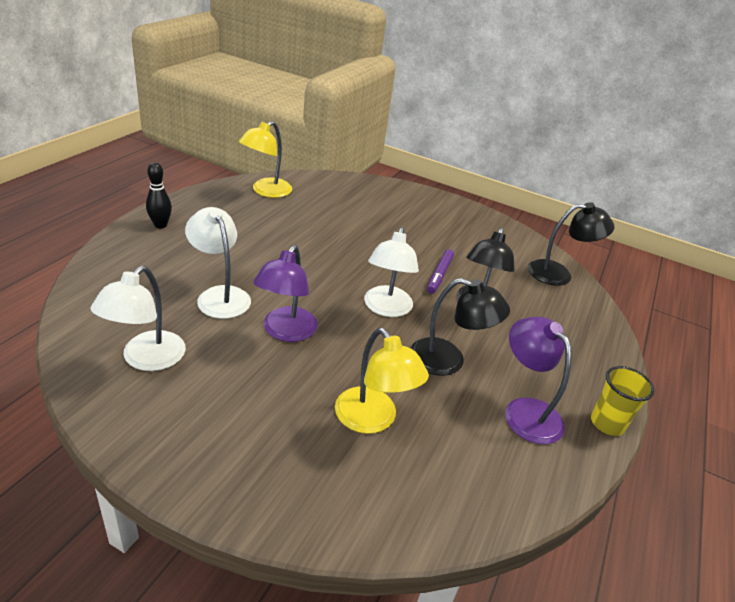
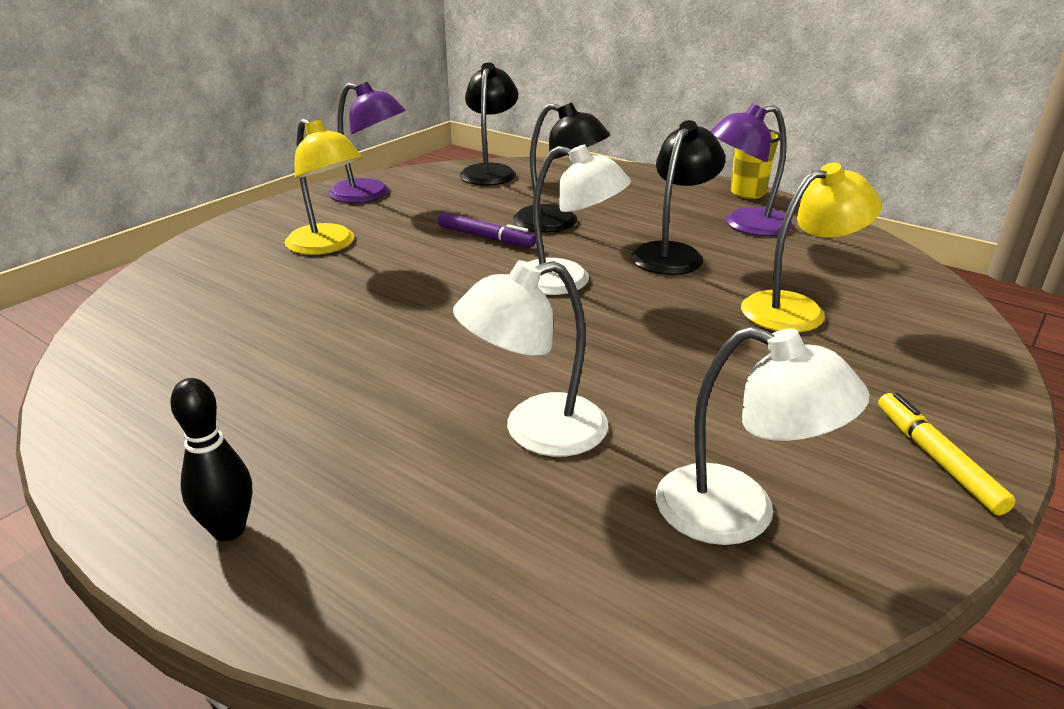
camera: 75 degrees left, 5 degrees down
(182, 455) = (936, 459): none -> yellow marker
(266, 191) = (139, 373): yellow lamp -> yellow lamp (328, 245)
(285, 332) = (634, 364): purple lamp -> purple lamp (370, 195)

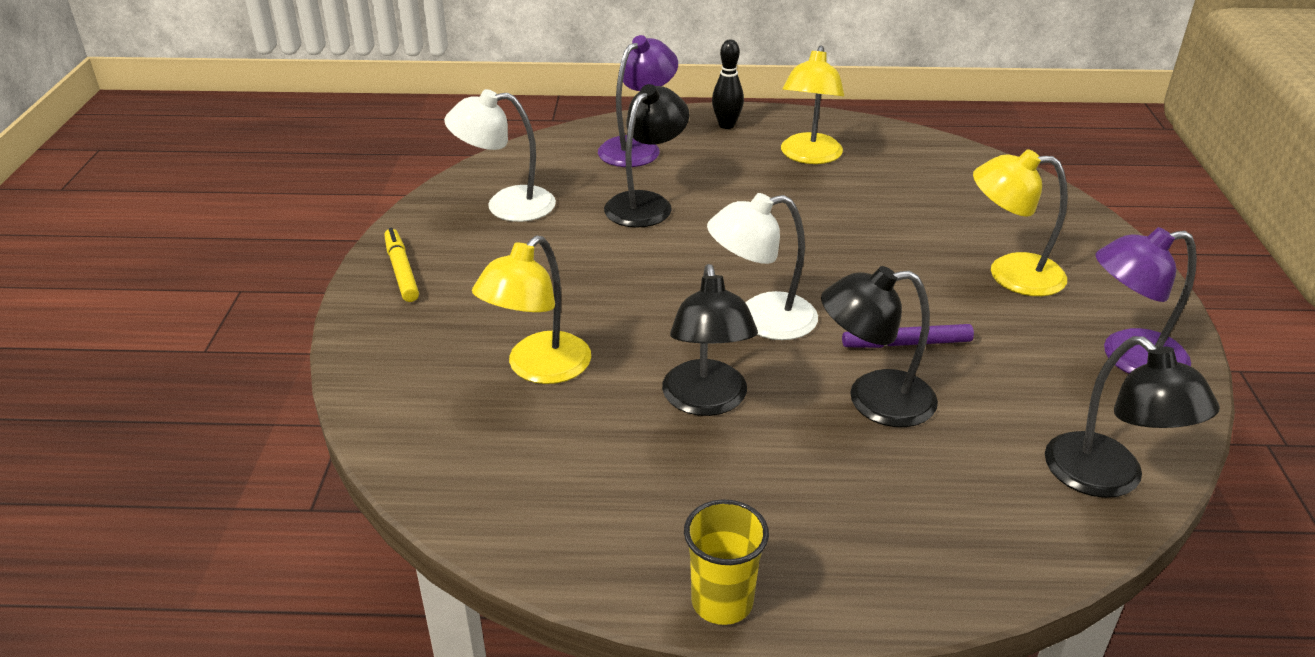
camera: 145 degrees right, 5 degrees up
(241, 413) = (809, 156): none -> yellow lamp
(535, 431) = (646, 203): white lamp -> black lamp
(745, 225) = (669, 500): purple lamp -> purple lamp (637, 147)
(936, 459) = (401, 271): yellow marker -> yellow marker turned 150 degrees counterclockwise

